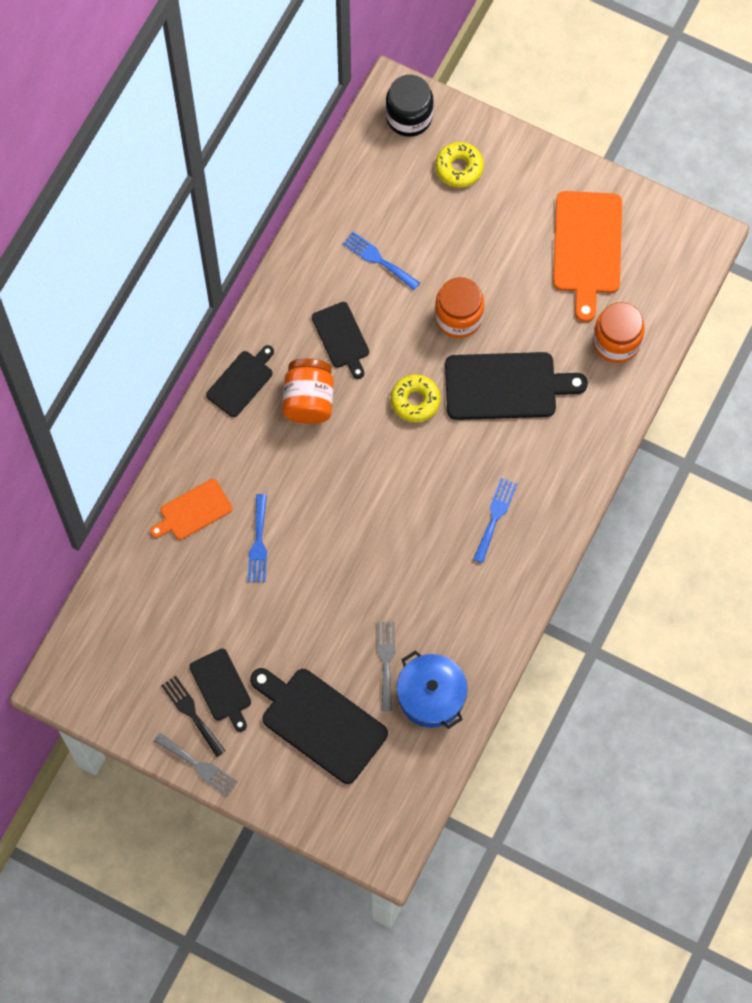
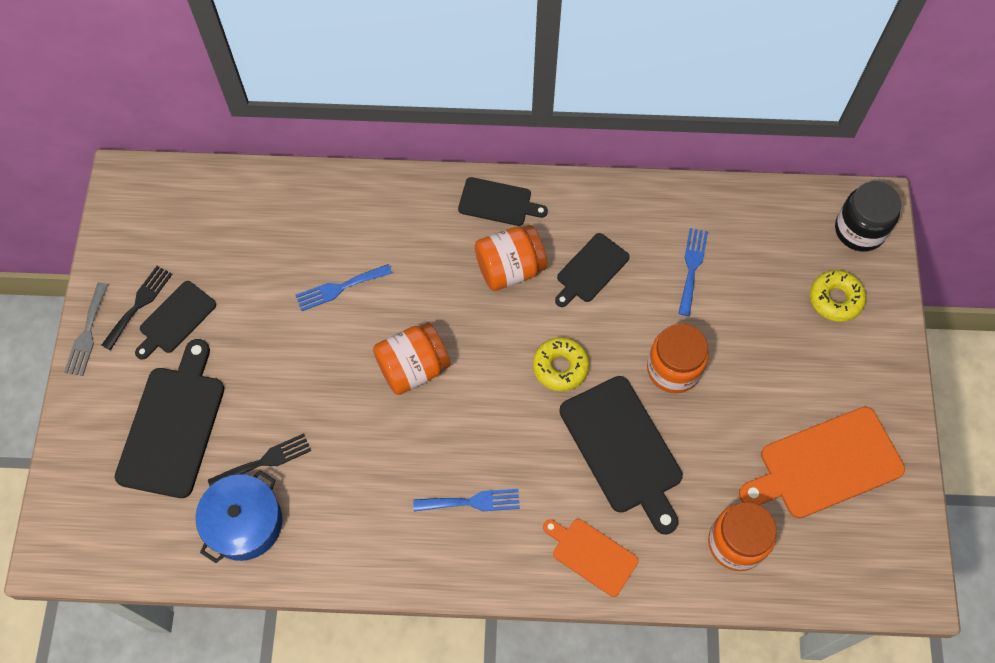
camera: 65 degrees right, 5 degrees down
(193, 511) = (346, 218): orange cutting board -> orange cutting board (592, 555)
(360, 514) = (413, 368): none -> orange jar
(386, 661) = (264, 461): grey fork -> black fork

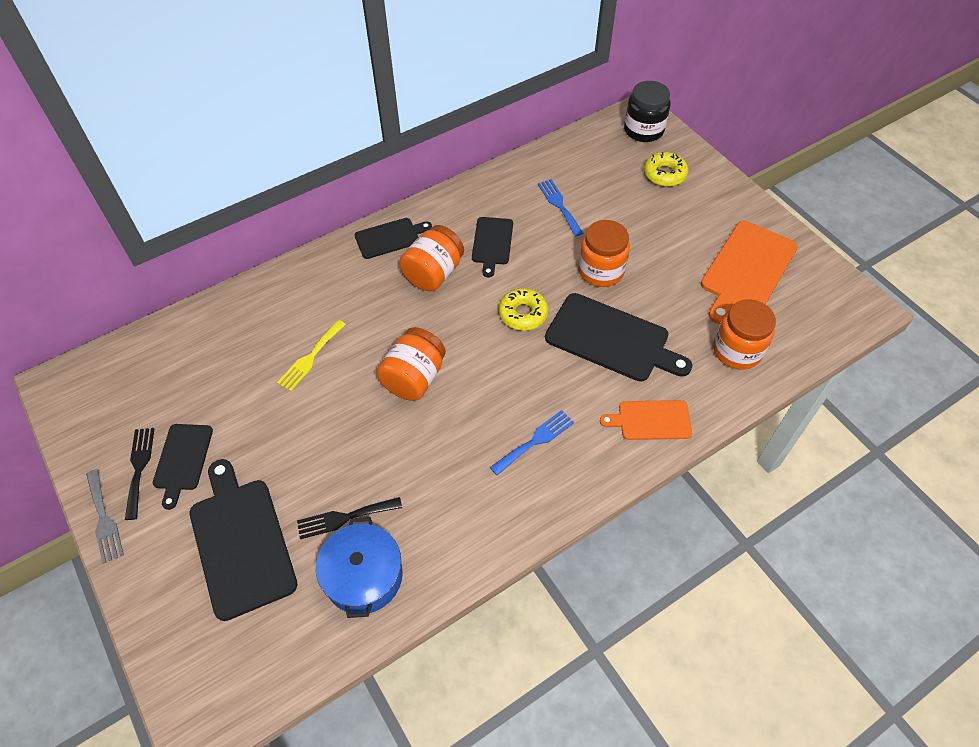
camera: 35 degrees left, 10 degrees down
(264, 461) = (344, 518): black fork -> black fork turned 135 degrees counterclockwise
(339, 288) = (310, 358): blue fork -> yellow fork

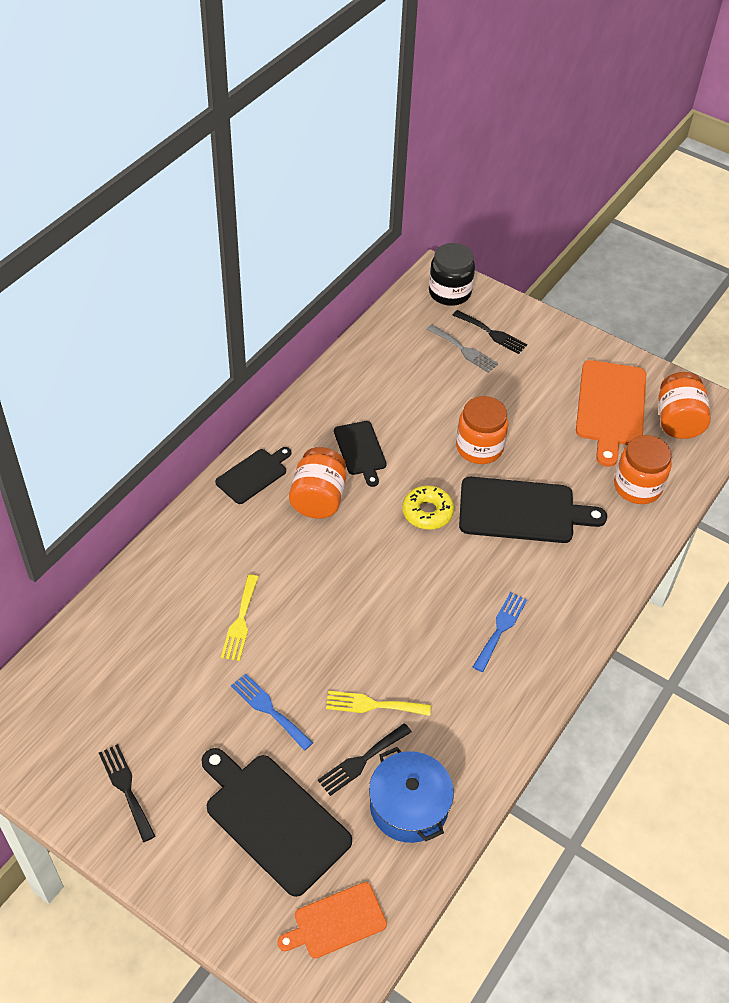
camera: 25 degrees left, 5 degrees down
(104, 519) = (120, 850): grey fork -> grey fork (464, 350)
(182, 460) = (167, 765): black cutting board -> none
(382, 470) = (372, 705): none -> yellow fork
(414, 378) = (355, 607): orange jar -> orange jar (678, 421)
(559, 205) = (406, 393): blue fork -> blue fork (269, 709)
(651, 420) = (593, 575): orange cutting board -> orange cutting board (336, 921)
(664, 174) = (492, 333): yellow donut -> black fork

